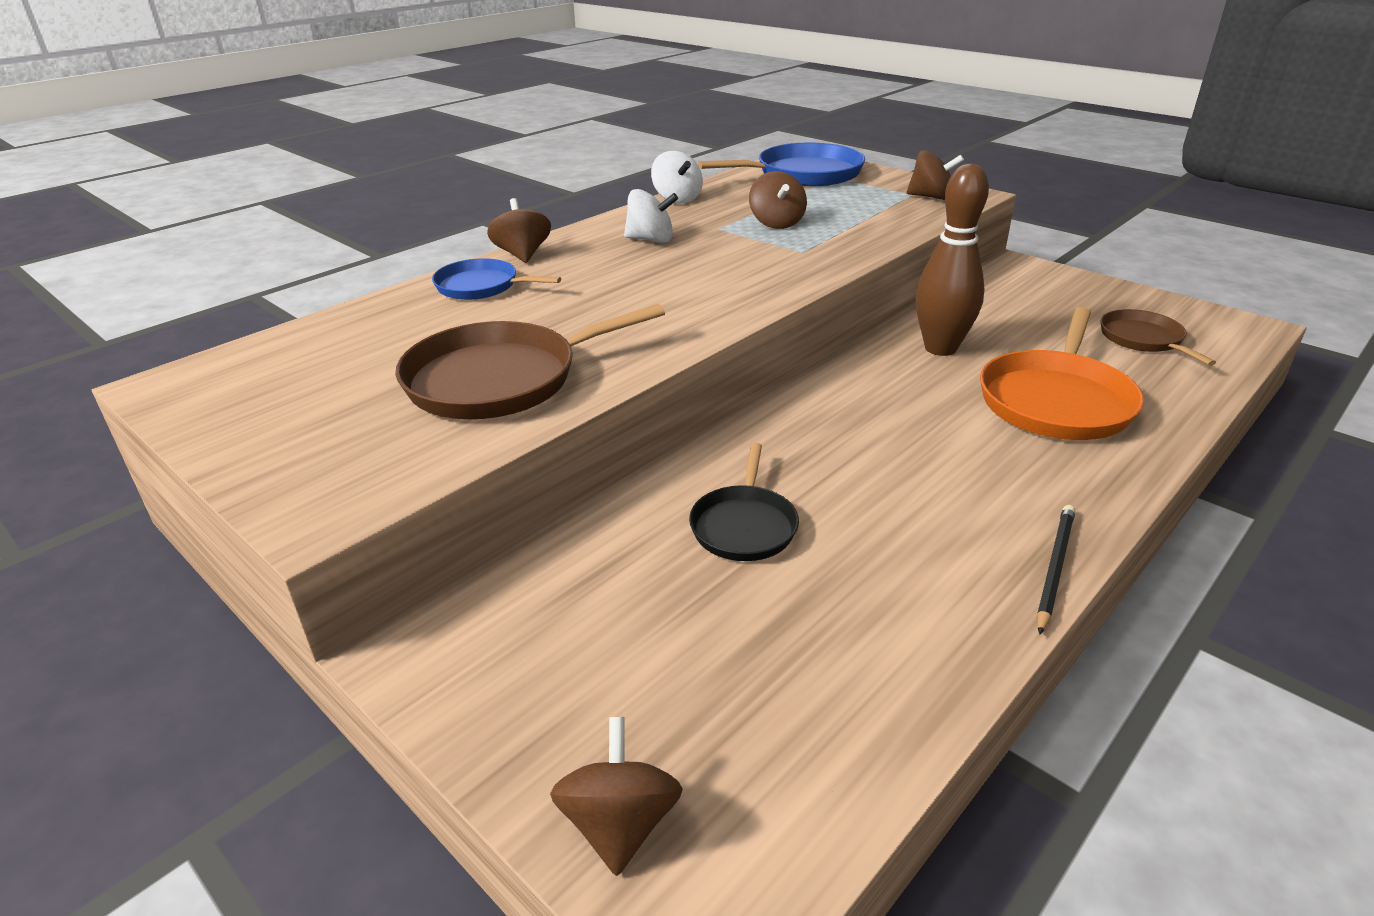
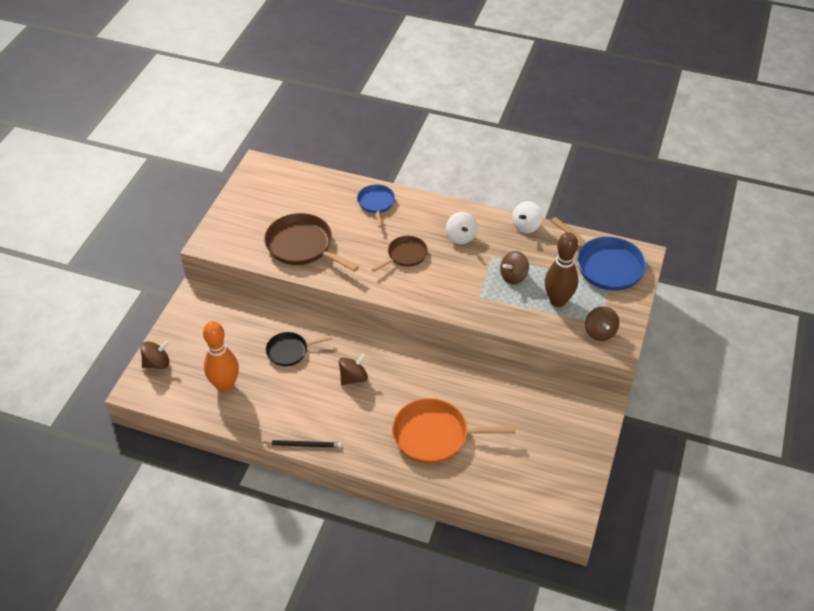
camera: 65 degrees right, 15 degrees up
(522, 255) = (416, 201): brown spinning top -> brown spinning top (353, 378)
(801, 669) = (225, 385): none -> orange bowling pin
(940, 348) = (466, 384): brown bowling pin -> brown bowling pin (558, 301)
(1143, 339) = (526, 468): brown pan -> brown pan (405, 255)

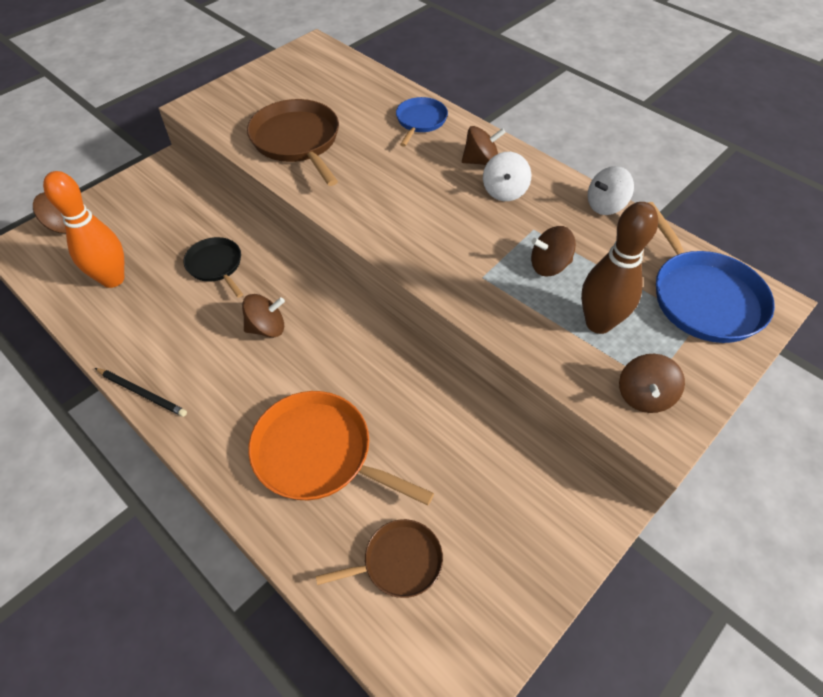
camera: 25 degrees right, 5 degrees up
(289, 351) = (216, 265): black pan -> black pan turned 45 degrees clockwise
(405, 255) = (416, 191): brown pan -> brown pan (398, 562)
(434, 220) = (481, 161): none -> brown spinning top

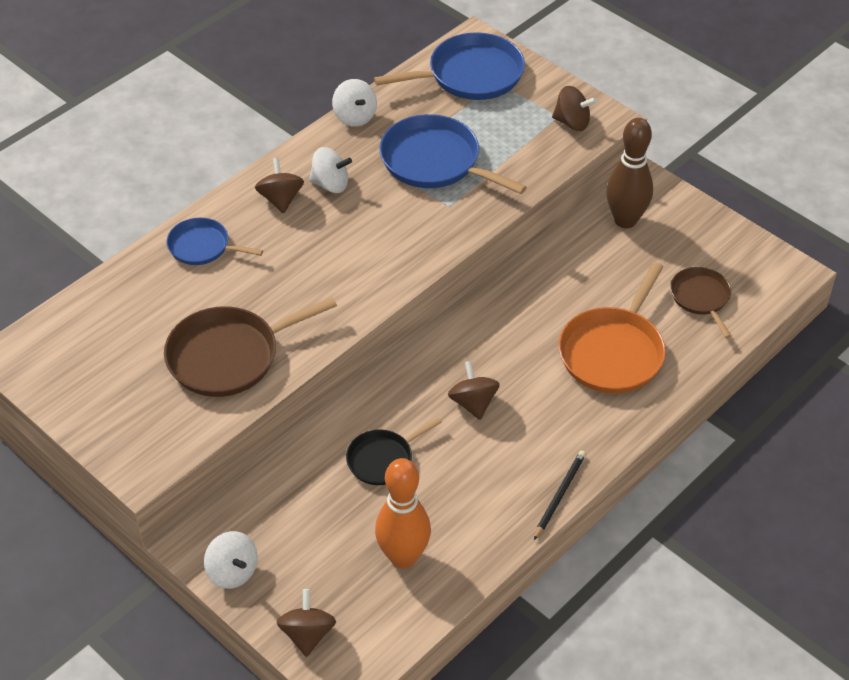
camera: 90 degrees left, 5 degrees down
(134, 186) = (232, 572): none -> white spinning top
(549, 265) = (434, 161): brown spinning top -> blue pan
(598, 323) = (501, 138): brown bowling pin -> brown bowling pin (625, 220)

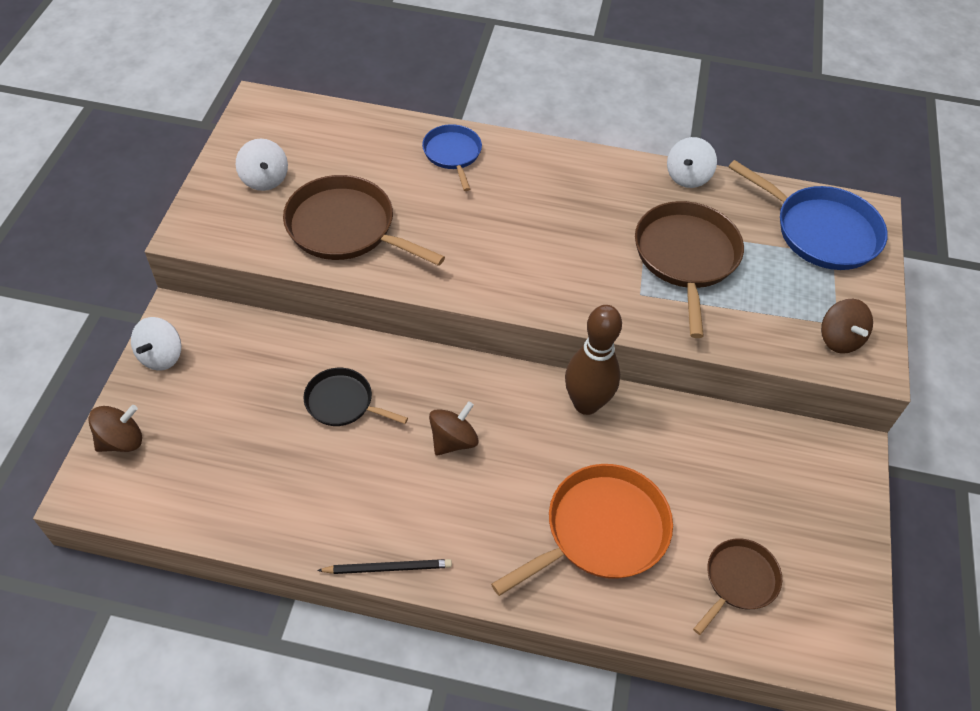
camera: 55 degrees right, 5 degrees up
(280, 199) = (546, 176): brown spinning top -> none
(330, 184) = (592, 199): white spinning top -> white spinning top (264, 179)
(403, 557) = (242, 471): orange bowling pin -> none
(434, 161) = (686, 257): blue pan -> brown pan
(613, 352) = (601, 530): orange pan -> orange pan turned 150 degrees clockwise
(625, 220) = (784, 459): brown bowling pin -> brown bowling pin (586, 404)

